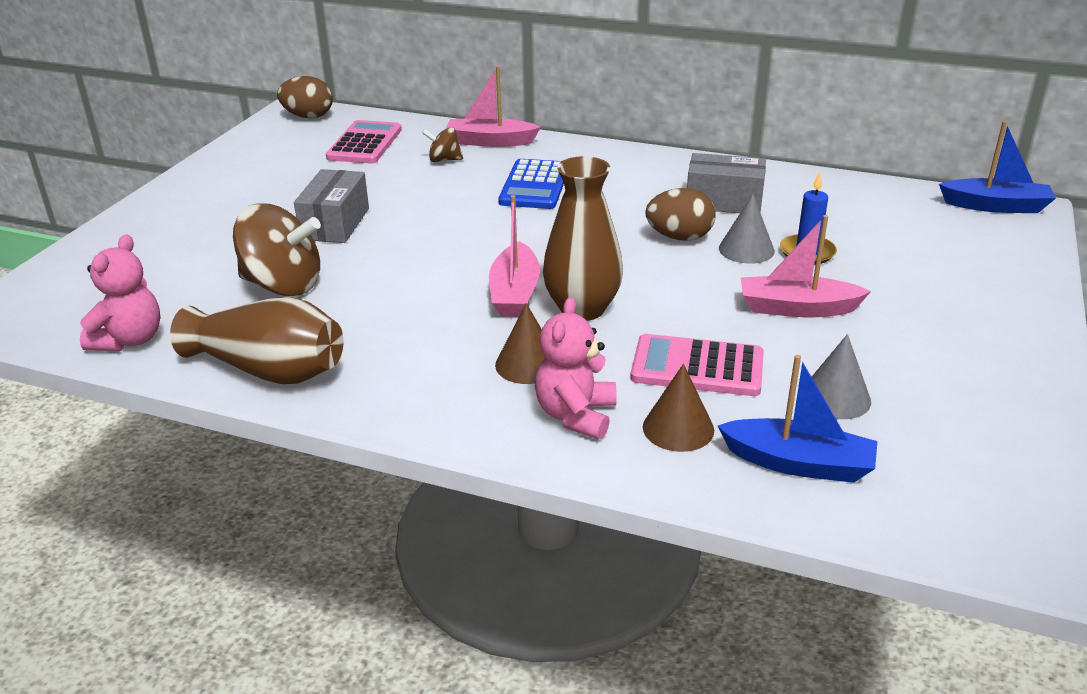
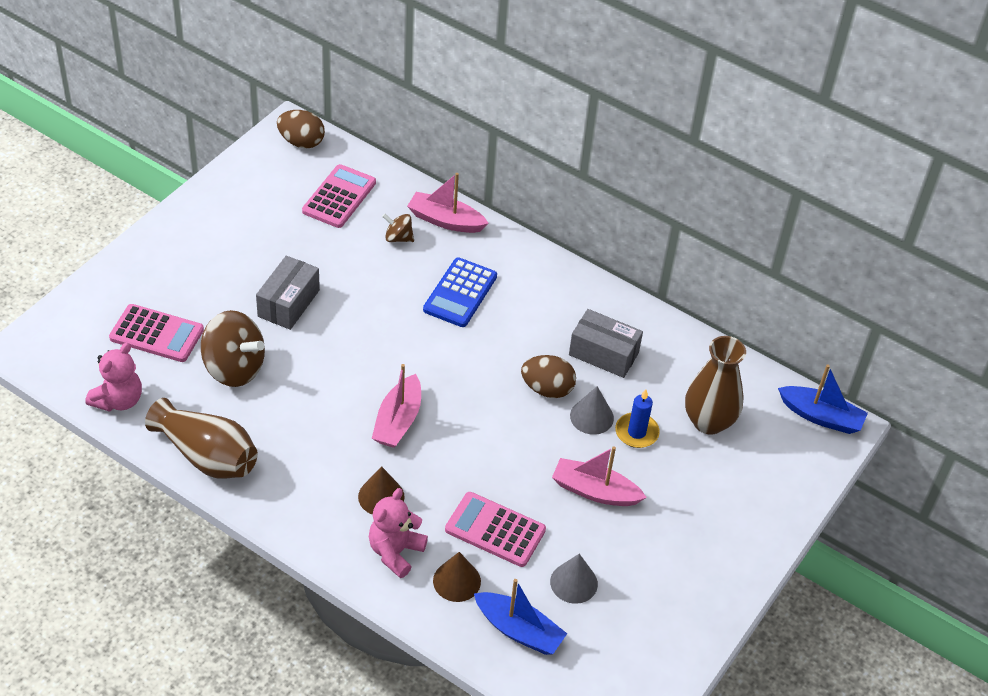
camera: 10 degrees right, 15 degrees up
(172, 274) = (157, 334): none -> pink calculator
(582, 309) = (440, 451): brown vase -> brown vase (708, 422)

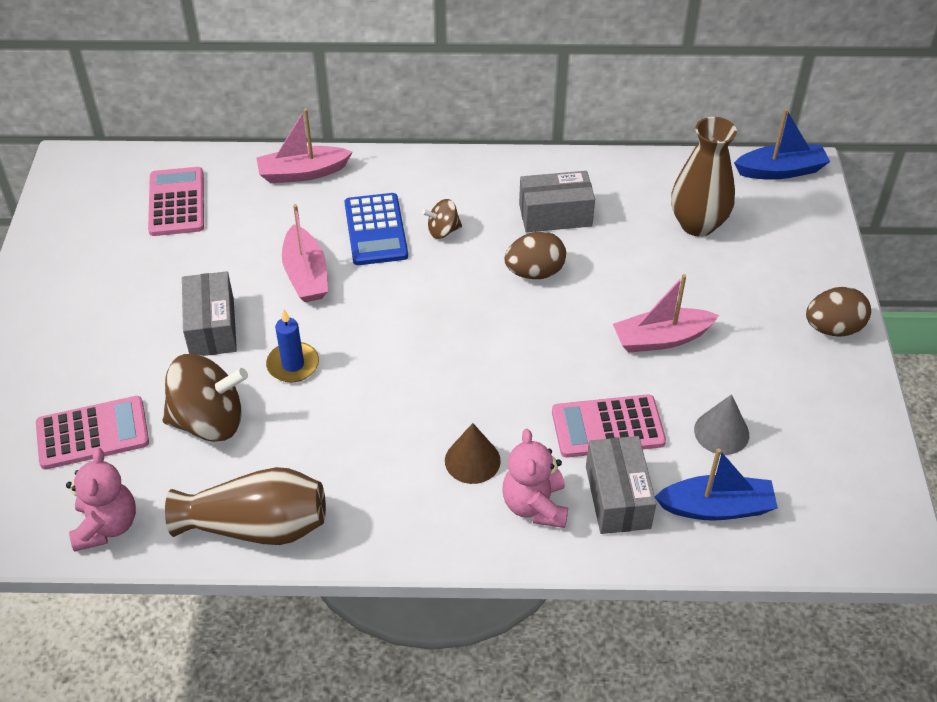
camera: 30 degrees left, 0 degrees up
(301, 142) = (92, 171): brown egg -> brown egg (833, 328)
(398, 238) = (270, 211): brown spinning top -> brown spinning top (443, 231)
(398, 421) = (423, 379): pink boat -> pink boat (306, 275)
(457, 581) = (617, 497): brown cone -> grey box
(591, 417) = (596, 275): grey cone -> none
(636, 432) = (647, 267): blue candle -> blue candle (293, 364)

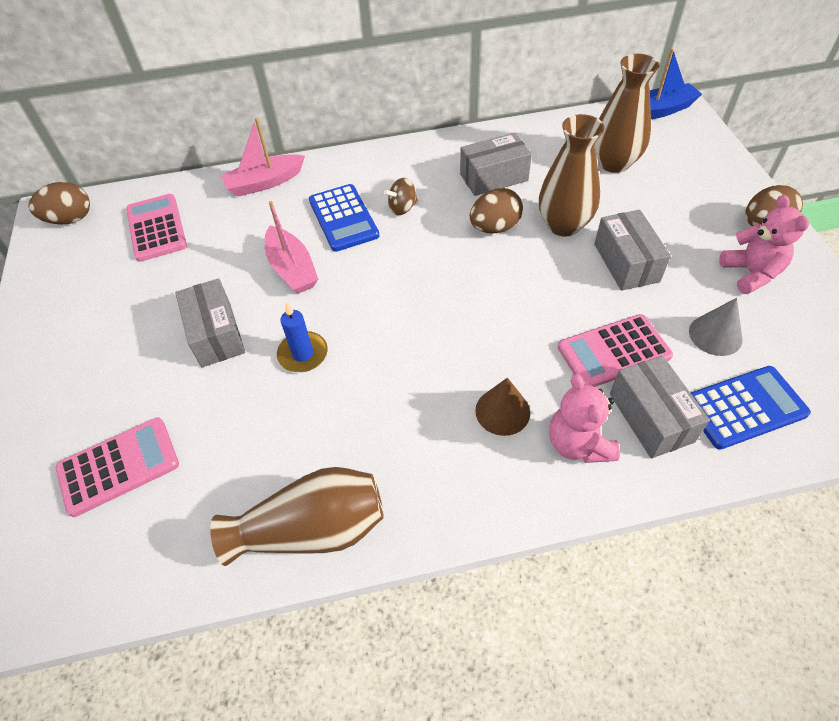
camera: 10 degrees left, 5 degrees up
(89, 175) = (70, 219): none -> brown egg
(107, 526) = (153, 566): pink teddy bear -> pink teddy bear (751, 273)
(209, 421) = (235, 428): brown spinning top -> none
(611, 284) = (563, 225): none -> brown vase
(661, 339) = (626, 263): pink boat -> grey box
(716, 507) = (744, 407): blue boat -> blue calculator

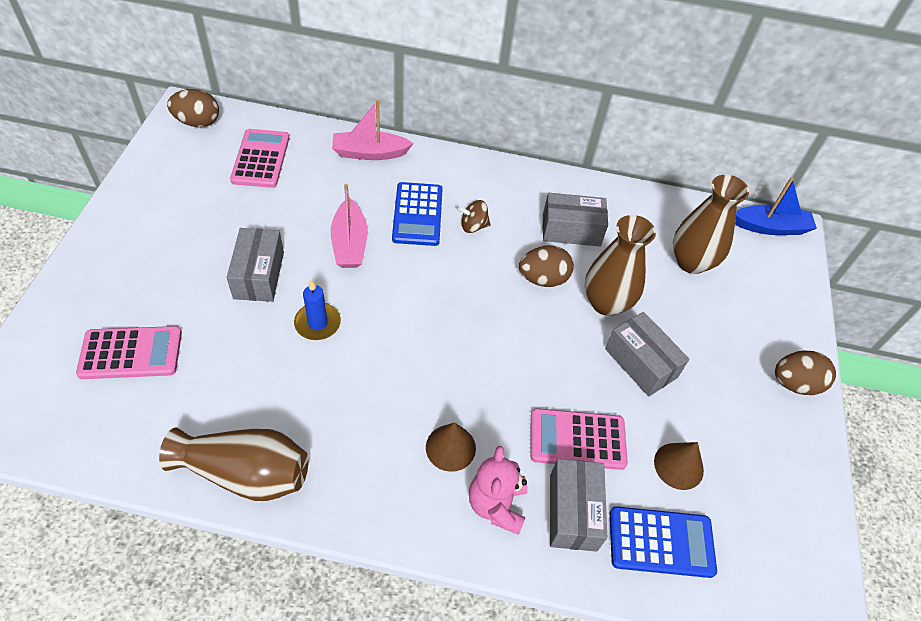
camera: 15 degrees right, 0 degrees up
(626, 263) = (641, 363): grey box -> grey box turned 45 degrees counterclockwise
(715, 335) = (678, 466): grey cone -> brown cone
(751, 273) = (750, 424): pink teddy bear -> none

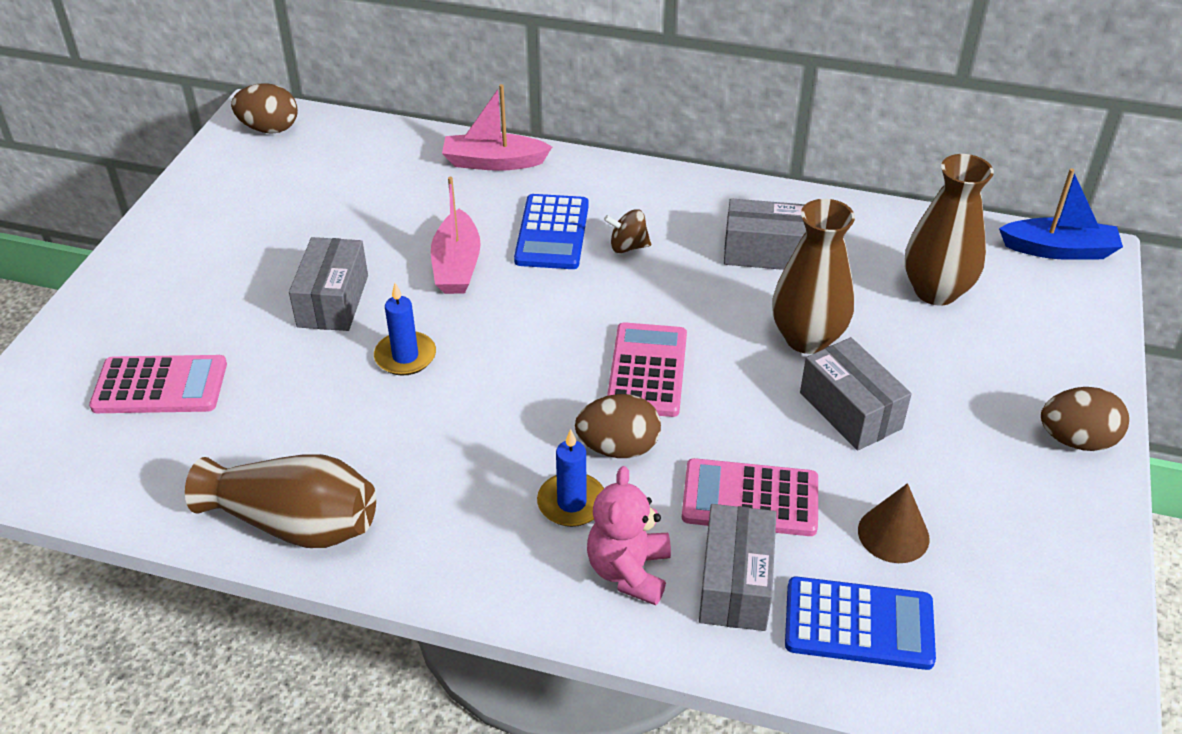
camera: 10 degrees right, 10 degrees down
(260, 159) = (347, 169): pink calculator -> pink calculator (647, 370)
(450, 447) = (571, 503): brown cone -> blue candle
(543, 279) = (719, 309): brown egg -> brown egg (618, 448)

